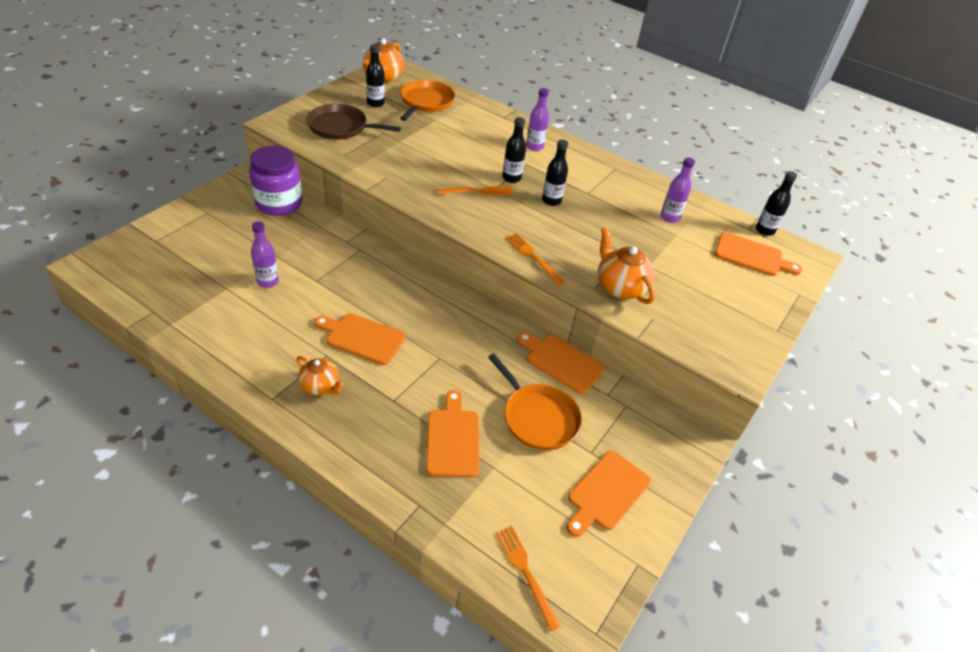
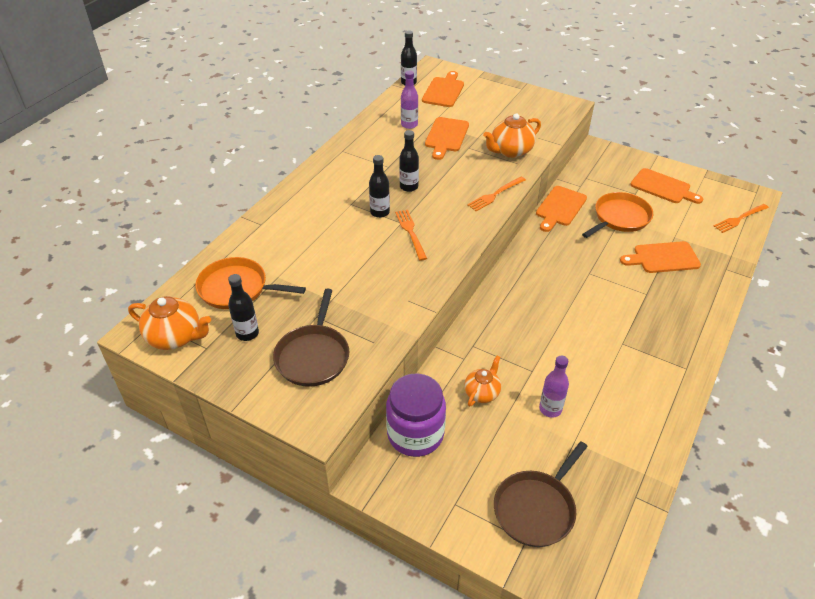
camera: 90 degrees left, 0 degrees up
(178, 252) = (536, 508): none -> brown pan
(320, 386) = (657, 340): orange teapot -> orange teapot (482, 393)
(362, 337) = (590, 323): orange cutting board -> orange cutting board (446, 136)
(534, 147) = (318, 200): purple bottle -> none

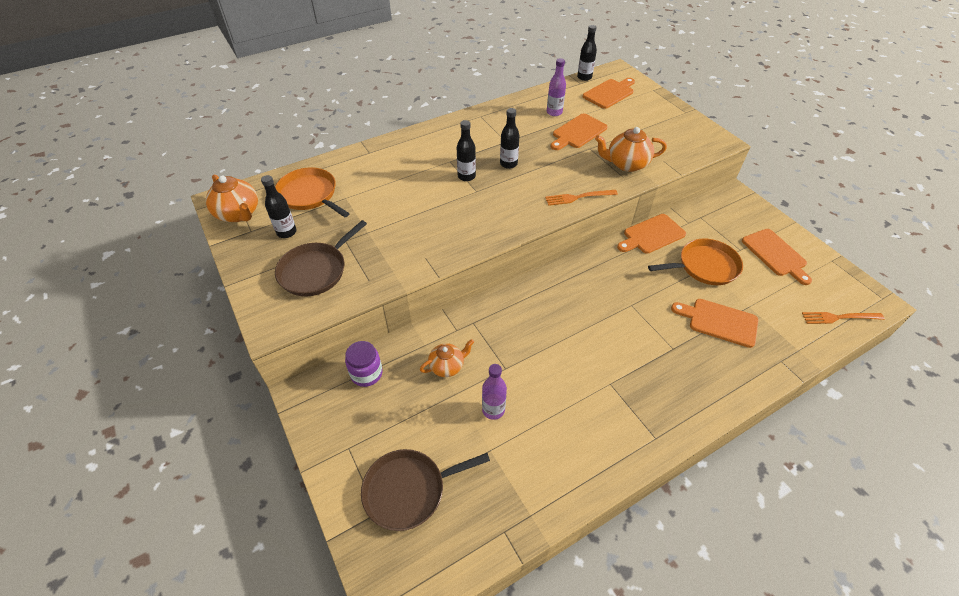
camera: 30 degrees right, 5 degrees up
(410, 232) = (477, 202): orange fork -> none
(415, 434) = (366, 373): purple jar -> purple jar, size x0.61

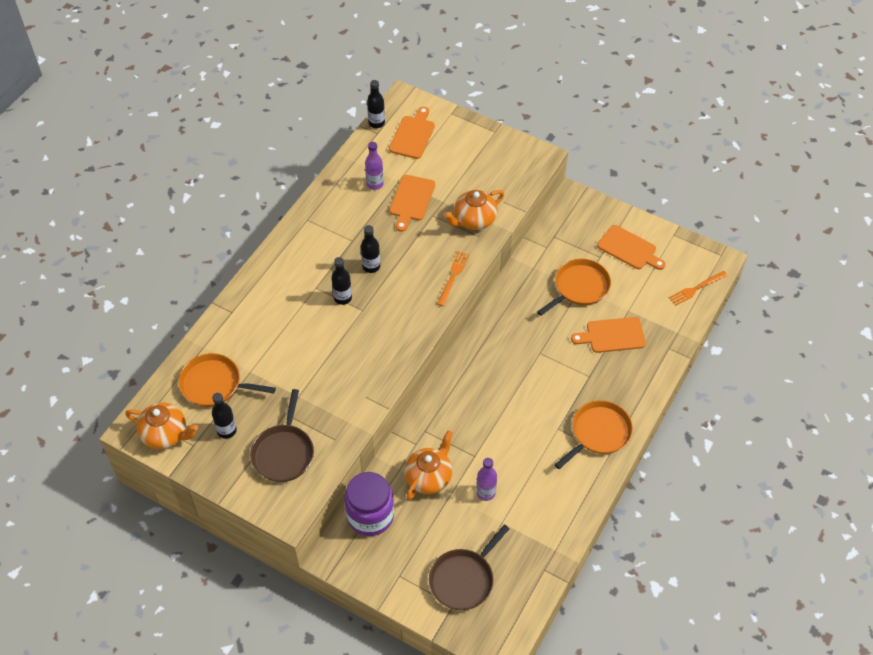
camera: 30 degrees left, 5 degrees up
(366, 373) = (370, 515): purple jar -> purple jar, size x1.64
(447, 366) = (429, 477): orange teapot -> orange teapot, size x1.52
(578, 197) = (453, 276): orange fork -> orange fork turned 150 degrees clockwise
(651, 235) = (522, 275): orange cutting board -> none
(654, 410) = (598, 433): none -> orange pan

